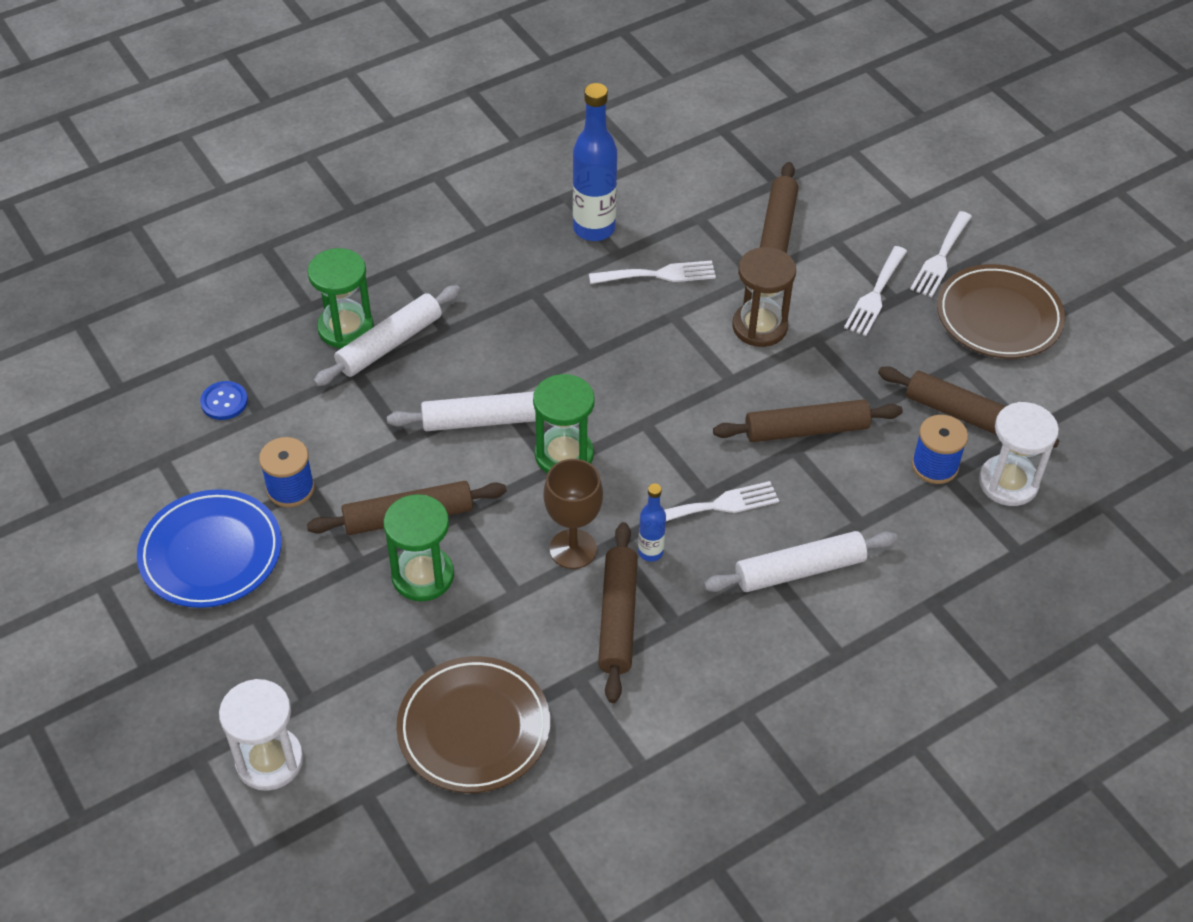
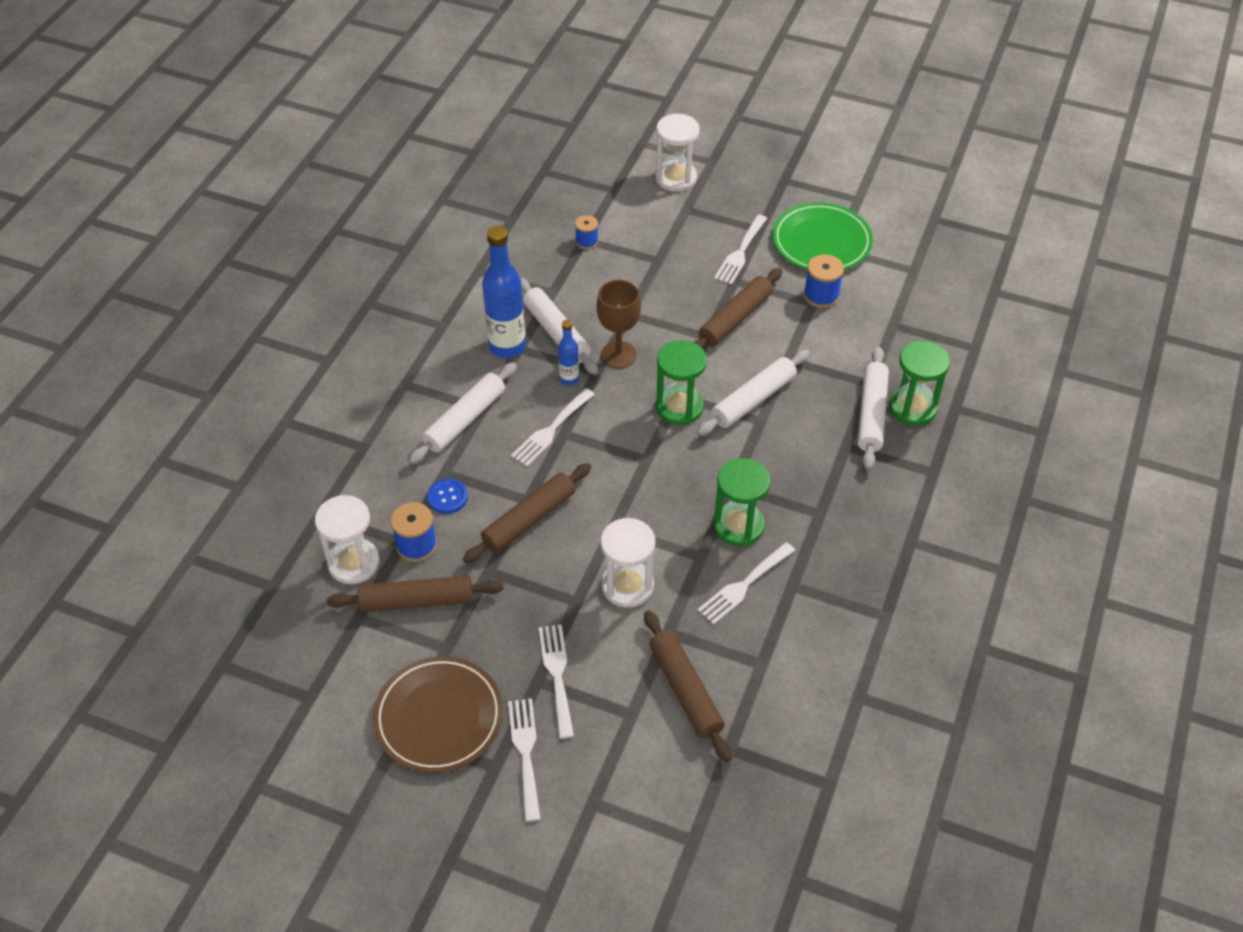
camera: 145 degrees right, 0 degrees up
(211, 553) = (821, 242): blue plate -> green plate
(224, 402) = (923, 319): blue button -> blue button (447, 497)
(313, 596) = (740, 252): none -> white fork
(423, 576) = (692, 294): green hourglass -> green hourglass (738, 526)
(474, 728) = (586, 241): brown plate -> blue spool
(594, 229) = (832, 597): blue bottle -> blue bottle (507, 346)
(617, 618) = (557, 333): brown rolling pin -> white rolling pin
(759, 327) = (627, 586): brown hourglass -> white hourglass

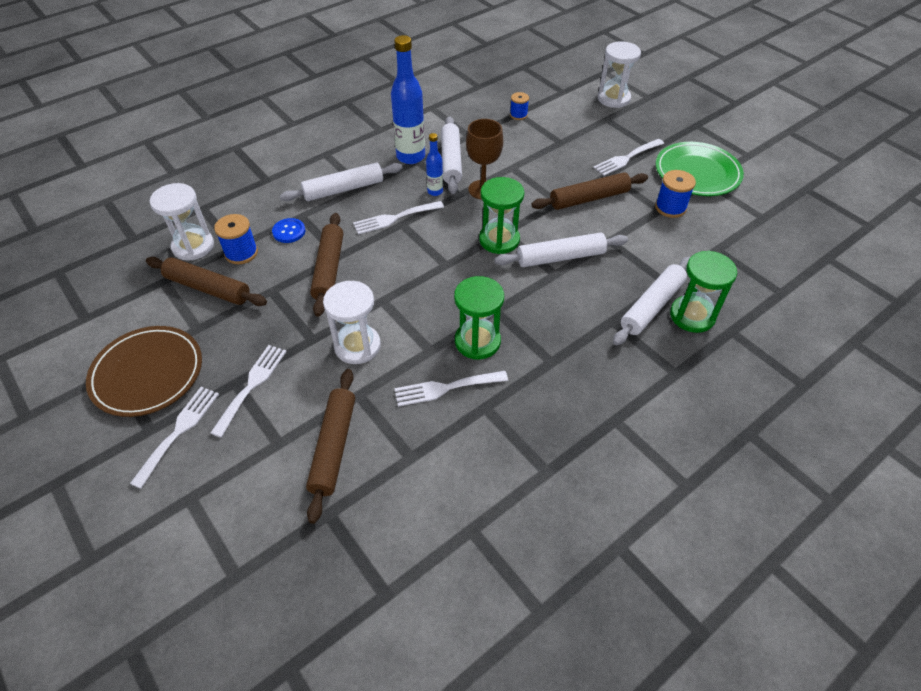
camera: 30 degrees right, 0 degrees up
(529, 519) = (329, 269): brown rolling pin -> brown rolling pin turned 75 degrees counterclockwise

